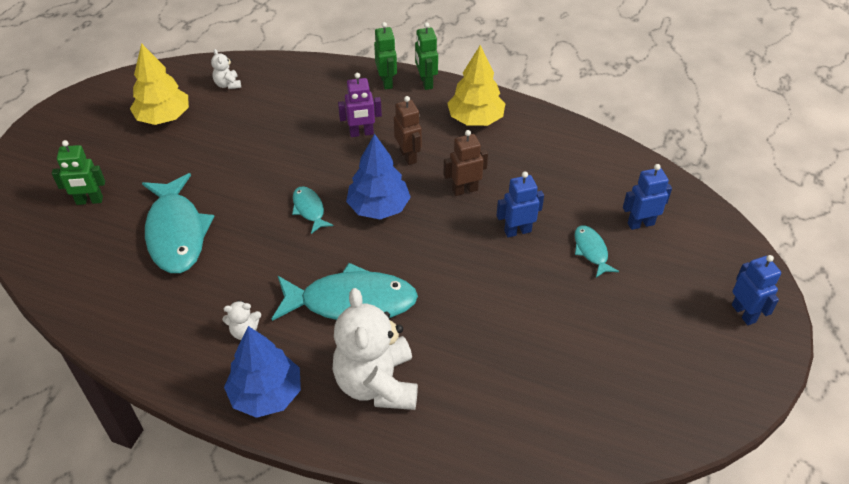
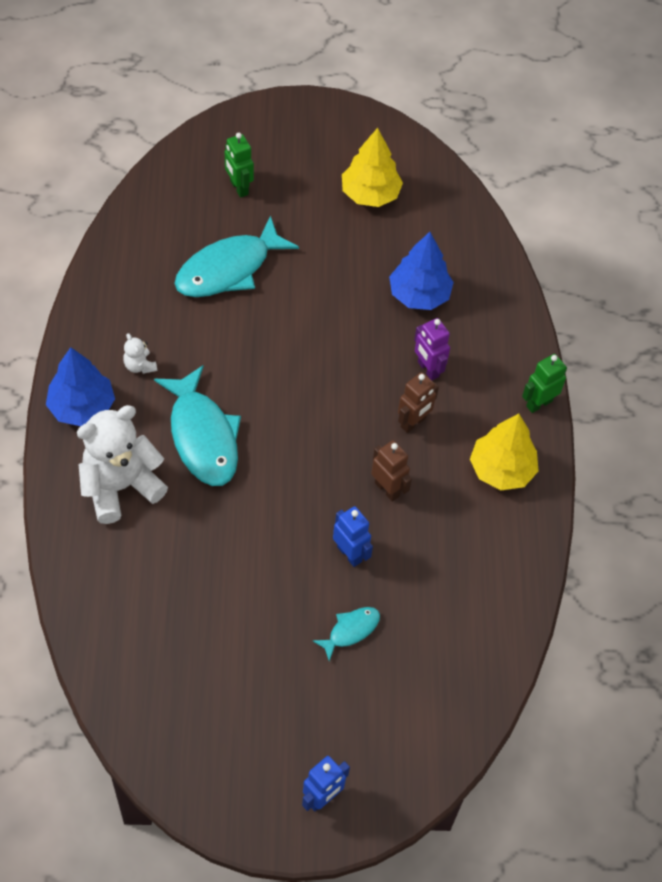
camera: 65 degrees right, 10 degrees up
(228, 84) = (443, 226): white teddy bear -> none
(309, 209) = (301, 362): turquoise fish -> none
(378, 207) = (329, 419): blue tree -> blue tree (419, 294)
(387, 82) = (520, 366): green robot -> none
(640, 223) = (411, 672): blue robot -> none

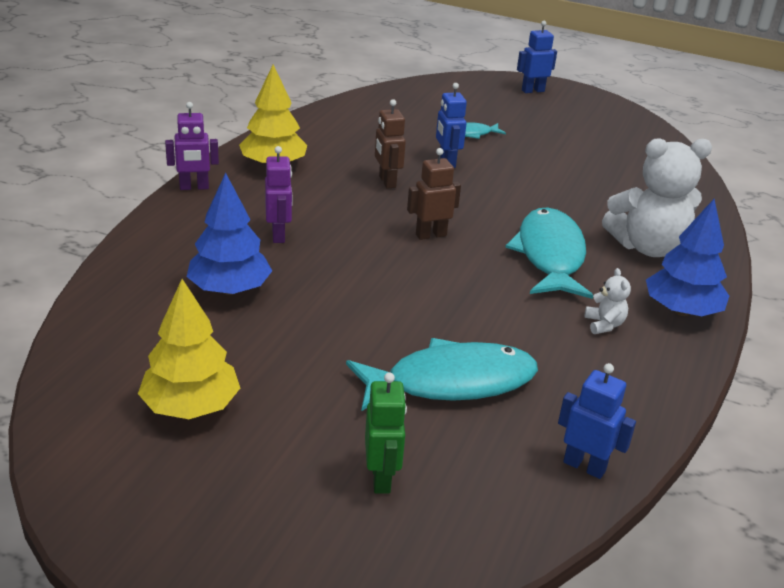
camera: 155 degrees left, 25 degrees down
(128, 236) = (584, 466): none -> blue robot
(413, 423) = (327, 208): brown robot -> brown robot (430, 235)
(539, 403) = (194, 187): green robot -> purple robot

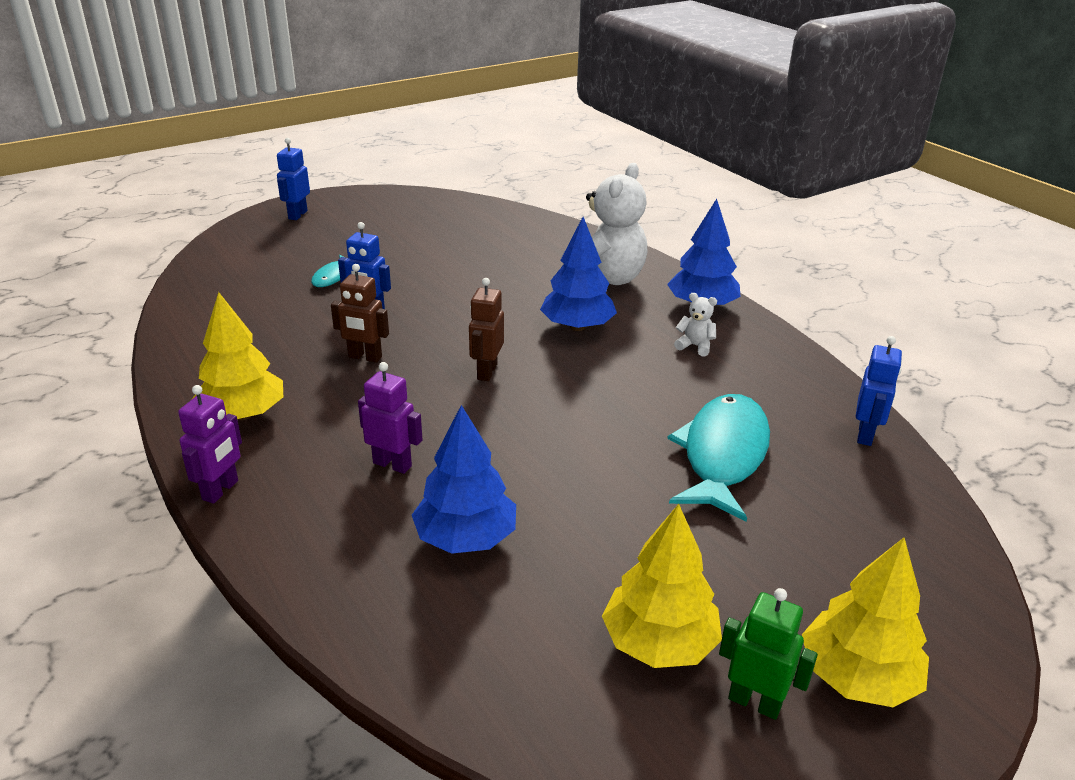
camera: 55 degrees left, 0 degrees up
(228, 523) = (857, 677): none -> yellow tree
(381, 478) = (834, 549): green robot -> green robot (754, 702)
(550, 255) = (577, 327): turquoise fish -> blue tree
(584, 466) = (865, 435): blue robot -> blue robot turned 135 degrees clockwise

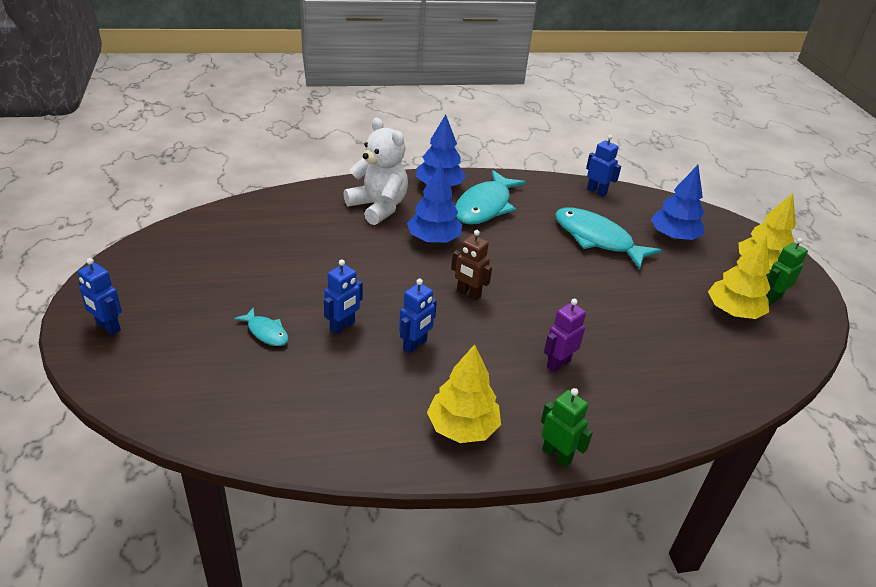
camera: 70 degrees left, 5 degrees up
(221, 490) = (557, 455): purple robot -> green robot
(365, 357) = (415, 345): brown robot -> blue robot
(466, 538) = (641, 352): blue tree -> blue tree (673, 236)
(695, 346) = (485, 206): white teddy bear -> turquoise fish

